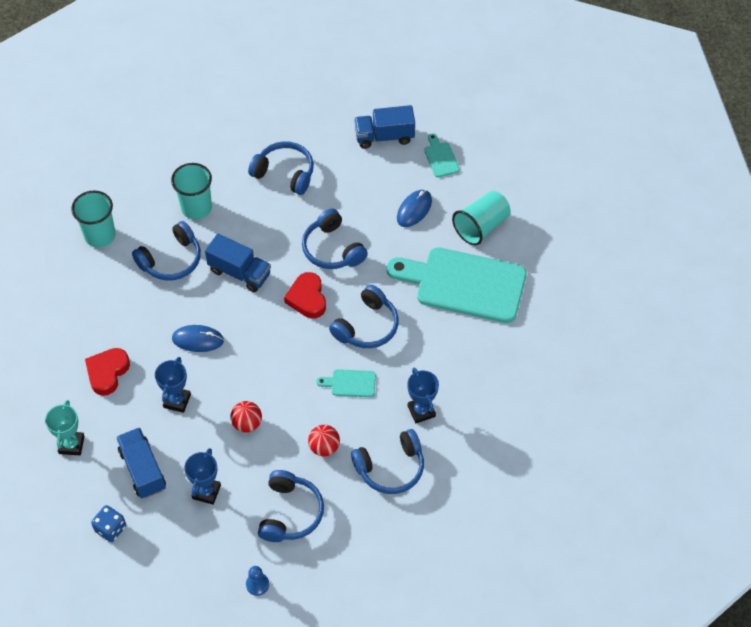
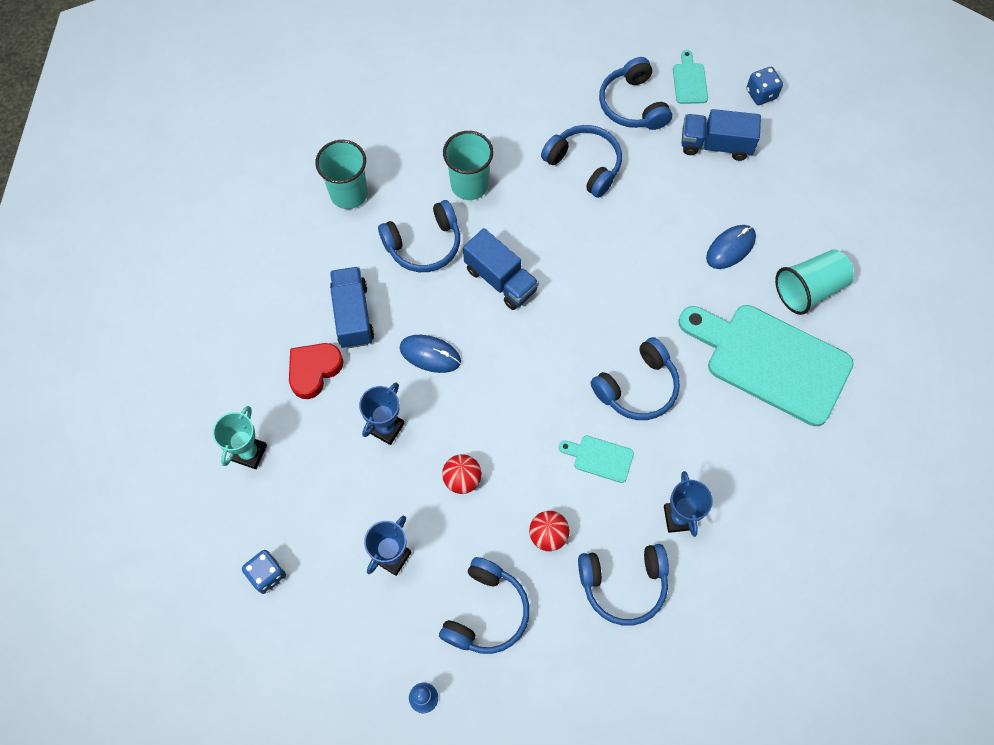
camera: 15 degrees right, 10 degrees up
(143, 470) = (324, 507): blue truck -> blue truck (353, 315)
(307, 298) = (573, 333): red heart -> none
(332, 249) = (618, 276): blue headphones -> blue headphones (632, 105)
(411, 91) = (761, 94): none -> blue dice
(440, 158) = (778, 188): turquoise cutting board -> turquoise cutting board (689, 81)

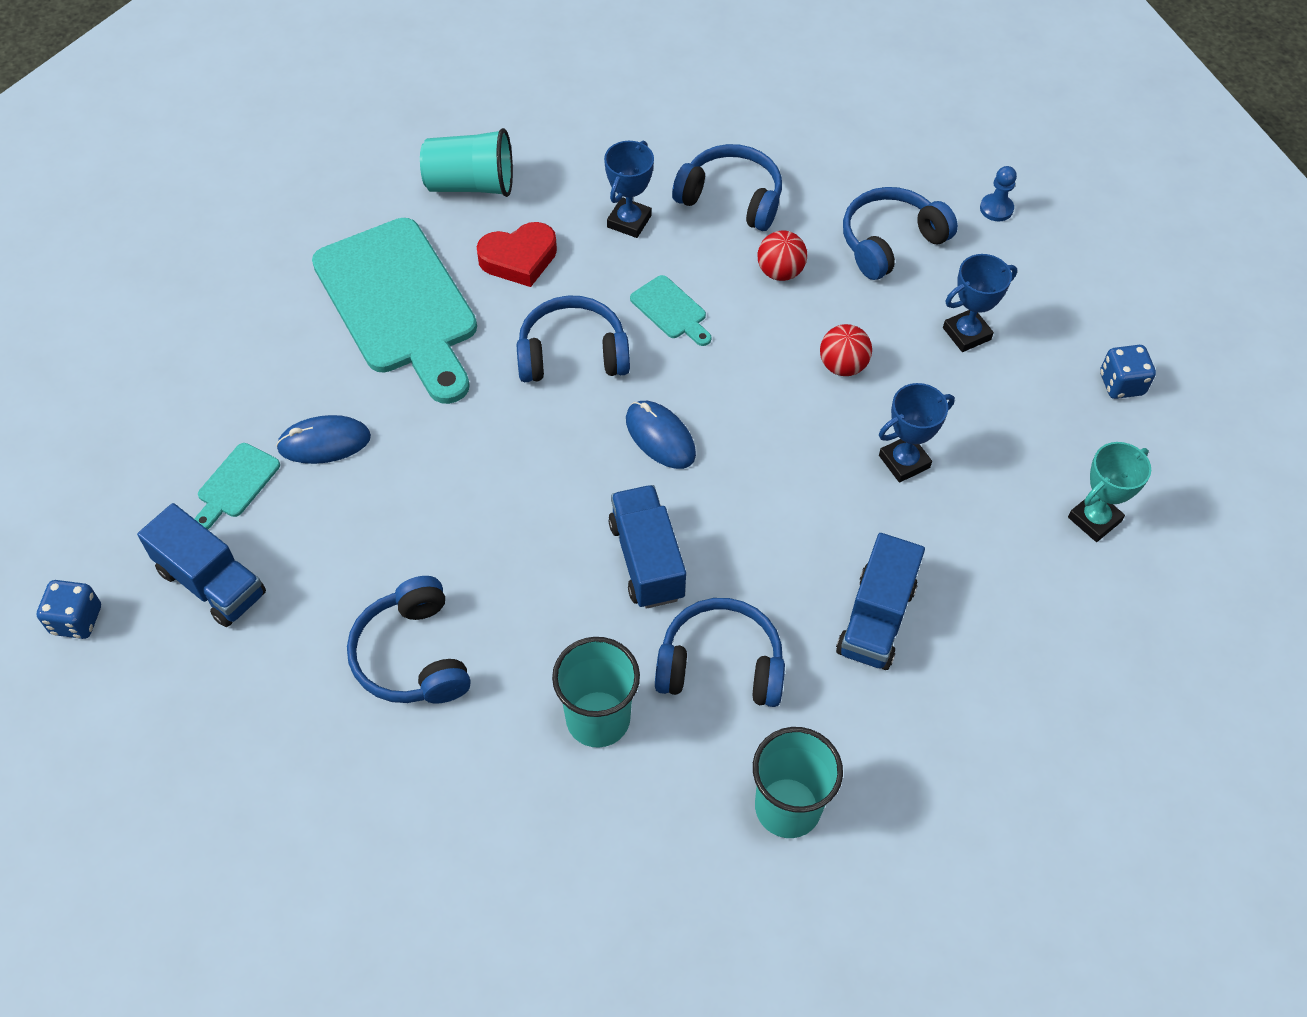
camera: 150 degrees left, 10 degrees down
(314, 370) = (965, 575): red heart -> red heart (519, 259)
(430, 354) = (800, 516): blue mouse -> blue mouse (660, 437)
(632, 105) = (266, 710): blue headphones -> none
(689, 81) = (151, 700): turquoise cutting board -> turquoise cutting board (236, 484)
(809, 290) = (281, 349): turquoise cup -> turquoise cup (471, 184)

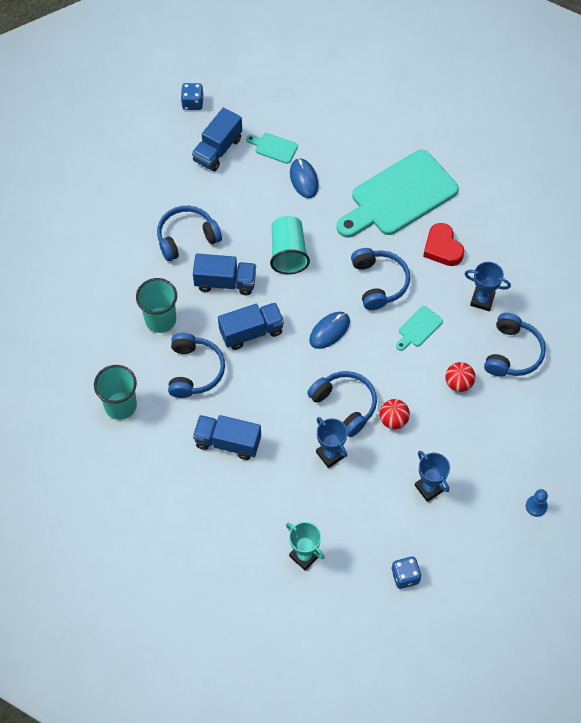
camera: 85 degrees right, 5 degrees up
(471, 184) = (494, 216): turquoise cup -> turquoise cup (288, 253)
(530, 595) = (225, 282): none -> blue truck
(890, 242) = (495, 443): blue headphones -> blue headphones (345, 405)

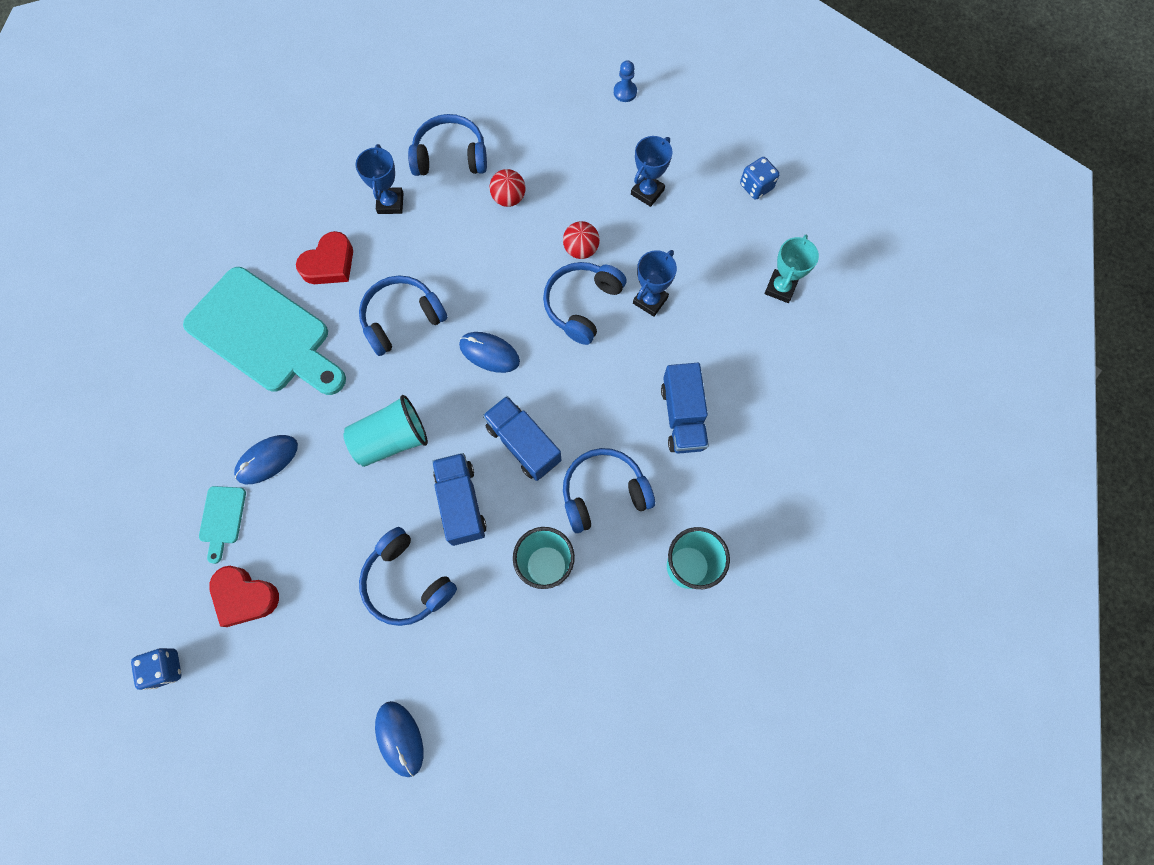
camera: 110 degrees left, 10 degrees up
(94, 210) = (399, 738): none -> blue mouse
(217, 150) = (244, 596): blue truck -> red heart
(418, 328) = (451, 257): turquoise cutting board -> none

